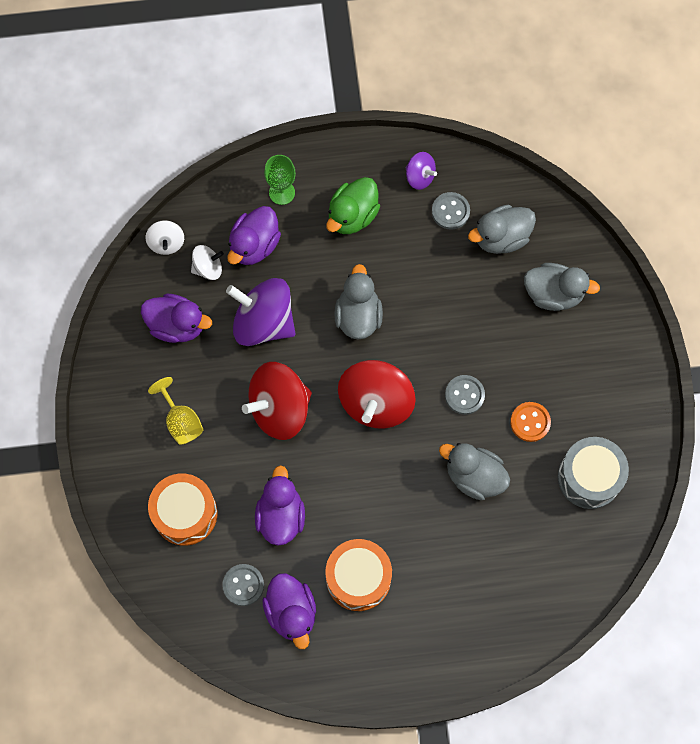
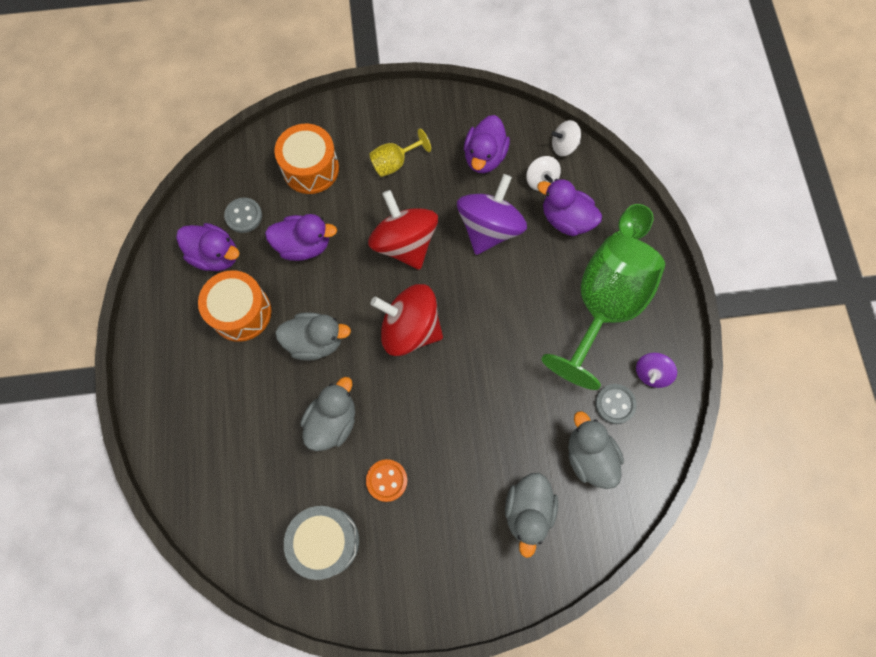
camera: 90 degrees right, 0 degrees up
(291, 612) = (216, 255): purple duck -> purple duck turned 135 degrees counterclockwise
(352, 215) = (603, 307): green duck -> green goblet
(358, 316) = (497, 313): grey duck -> grey duck (315, 341)
(464, 395) = (416, 414): grey button -> none

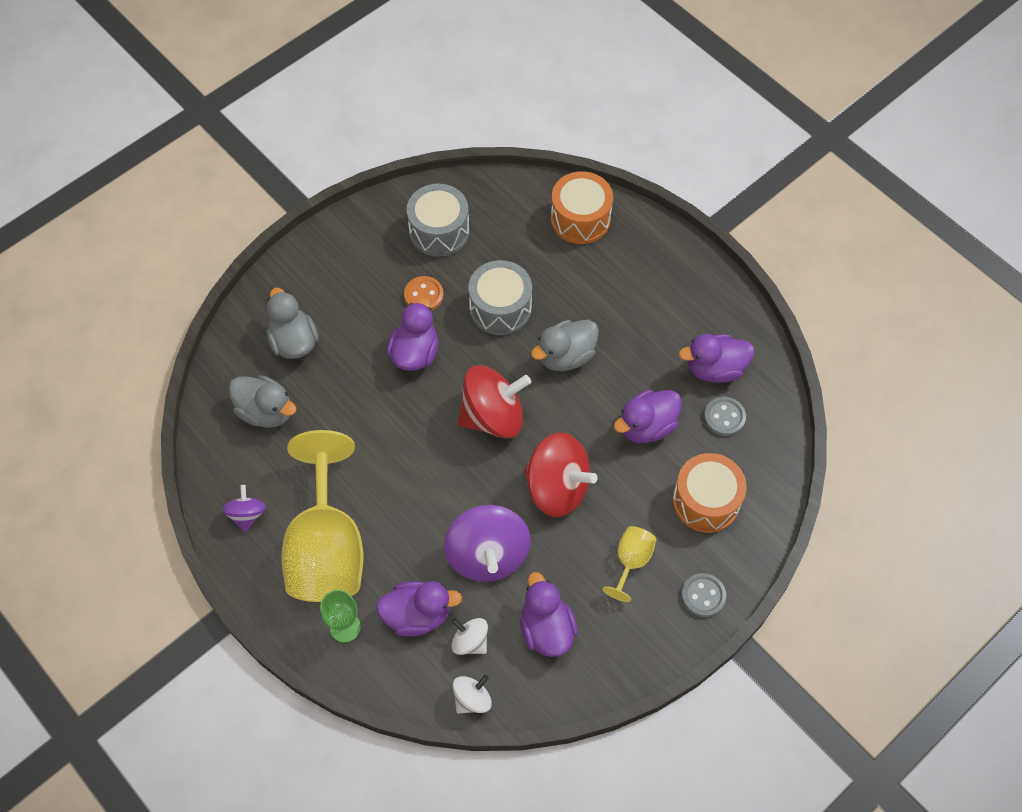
camera: 145 degrees right, 10 degrees down
(241, 312) = (648, 339): orange drum -> orange drum (580, 219)
(332, 421) = (500, 308): grey duck -> grey drum
(432, 428) = (415, 353): none -> purple duck
(603, 307) = (327, 548): green goblet -> yellow goblet
(615, 404) = (267, 467): grey button -> grey button (703, 596)

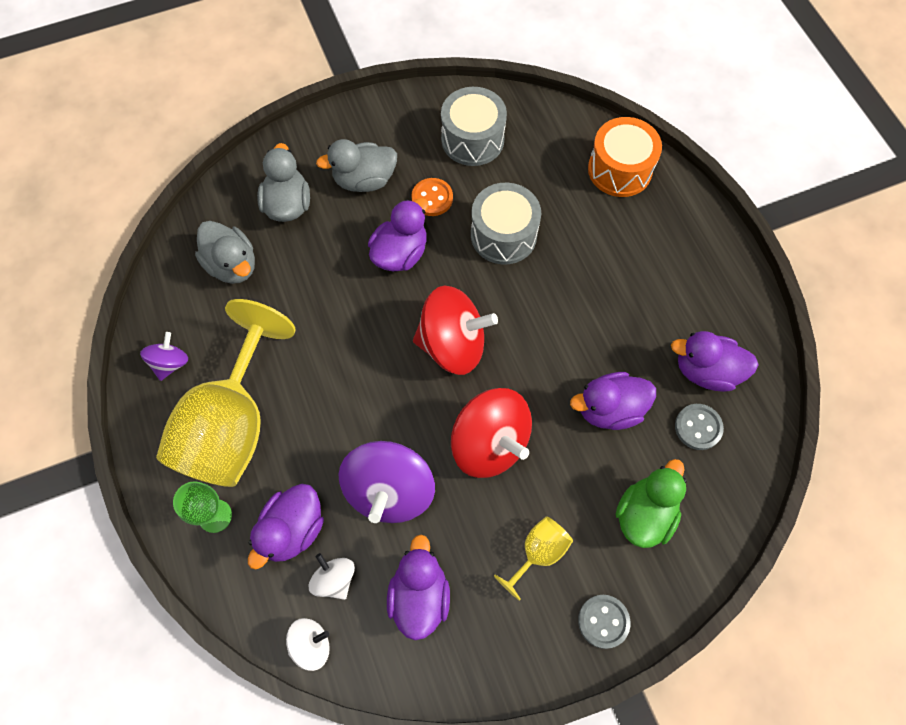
camera: 20 degrees right, 5 degrees up
(417, 615) = (292, 530): purple duck -> purple duck turned 105 degrees clockwise
(566, 356) = (551, 306): grey duck -> grey duck (364, 180)
(706, 501) = (644, 514): orange drum -> green duck

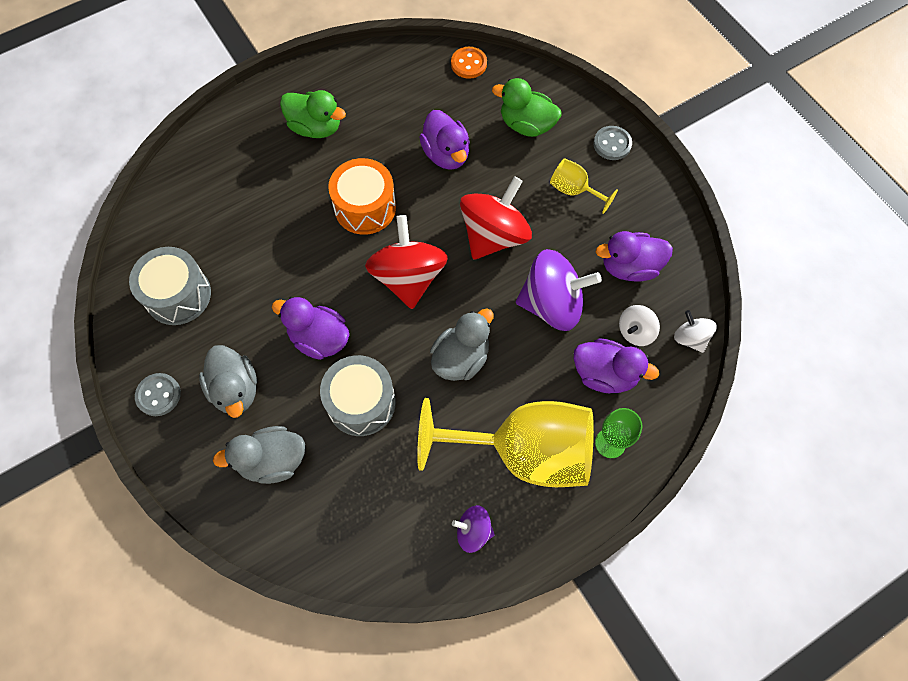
camera: 100 degrees left, 0 degrees up
(232, 265) = (353, 499): grey duck -> grey duck (461, 358)
(432, 198) = (252, 321): orange button -> orange button (468, 64)
(503, 235) = (289, 252): grey drum -> grey drum (361, 402)
(619, 169) = (207, 166): orange drum -> orange drum (365, 207)
(661, 275) = (316, 127): none -> green duck
(698, 427) = (449, 95): grey button -> grey button (158, 395)
(706, 371) = (400, 93): purple duck -> none

